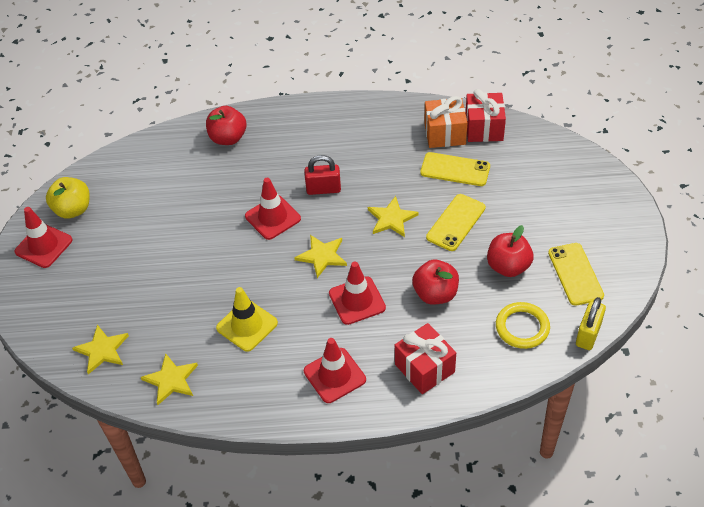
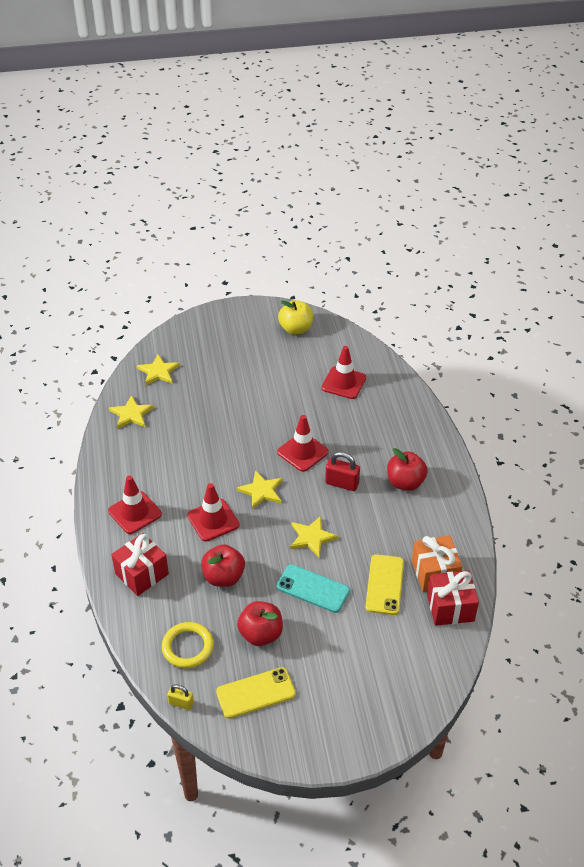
camera: 80 degrees right, 5 degrees down
(43, 246) = (256, 321): red traffic cone -> red traffic cone (343, 383)
(228, 138) = (395, 409): red apple -> red apple (405, 482)
(247, 325) = (184, 451): yellow traffic cone -> none
(323, 189) = (342, 483): red padlock -> red padlock turned 60 degrees counterclockwise
(456, 222) = (313, 588): yellow phone -> turquoise phone
(588, 334) = (181, 703): yellow padlock -> yellow padlock, size x0.63

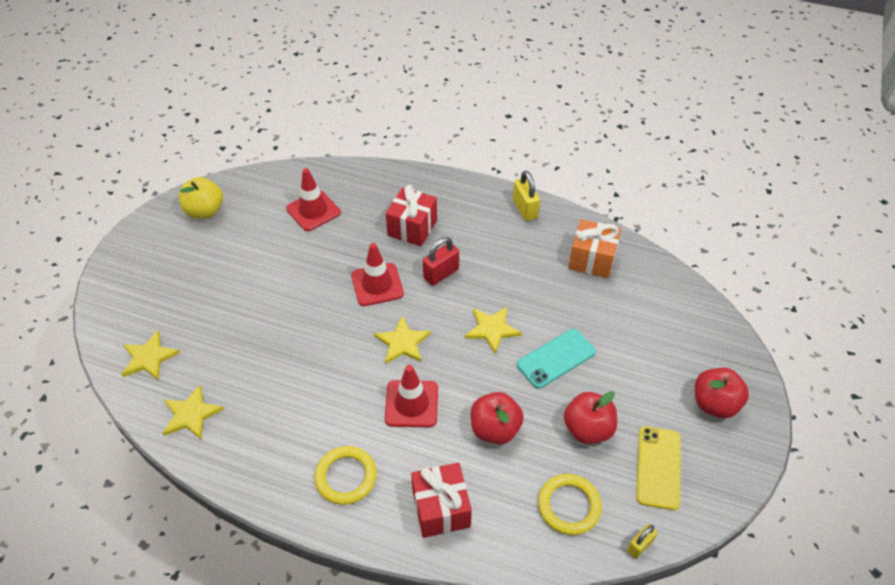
camera: 60 degrees left, 5 degrees up
(135, 512) = (346, 477): red traffic cone -> yellow ring
(384, 584) = (583, 301): yellow phone -> none
(405, 482) = (474, 228): red apple -> red apple (714, 404)
(450, 607) = (635, 268): red gift -> red gift (412, 228)
(454, 506) = (525, 209): none -> yellow padlock

